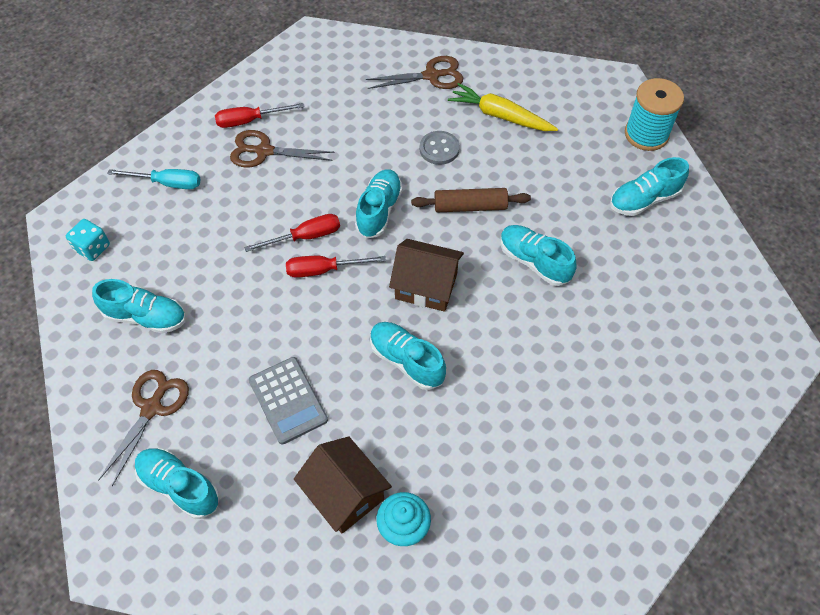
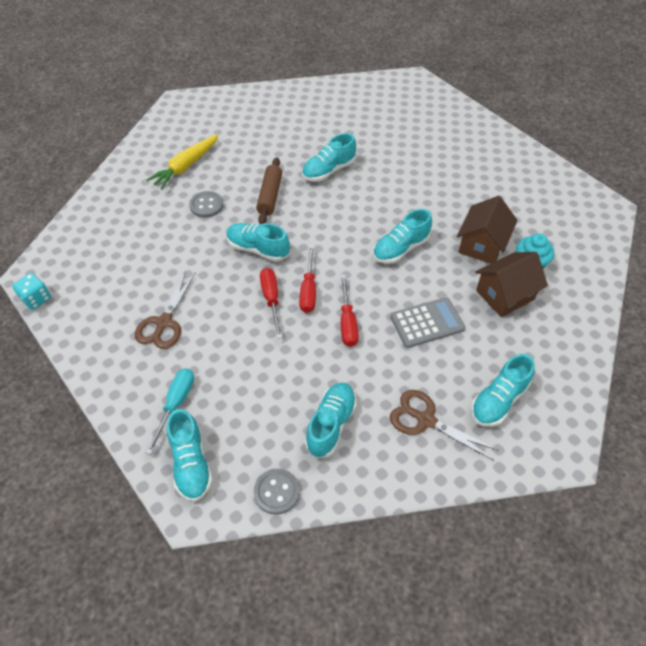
camera: 80 degrees left, 5 degrees down
(73, 281) = (276, 492): none -> grey button
(92, 248) = (239, 474): turquoise dice -> turquoise dice (36, 299)
(249, 121) = (121, 332): red screwdriver -> red screwdriver (347, 322)
(426, 286) = (337, 230): brown house -> brown house (482, 245)
(431, 76) = (124, 200): brown scissors -> none
(644, 199) = (290, 110): turquoise shoe -> turquoise shoe (191, 463)
(646, 134) = (234, 99): turquoise spool -> none

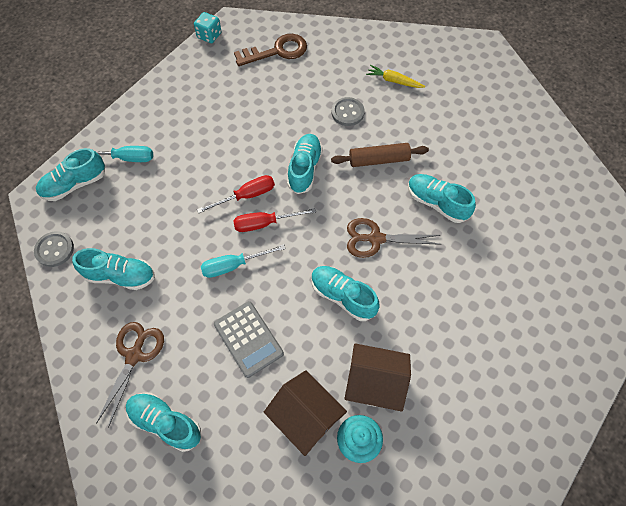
camera: 75 degrees right, 10 degrees up
(97, 243) = (277, 51): none -> brown key
(164, 323) = (203, 124): brown scissors -> brown scissors (375, 239)
(186, 166) = (394, 81): yellow carrot -> yellow carrot, size x0.64
(347, 322) = (234, 265): red screwdriver -> turquoise screwdriver

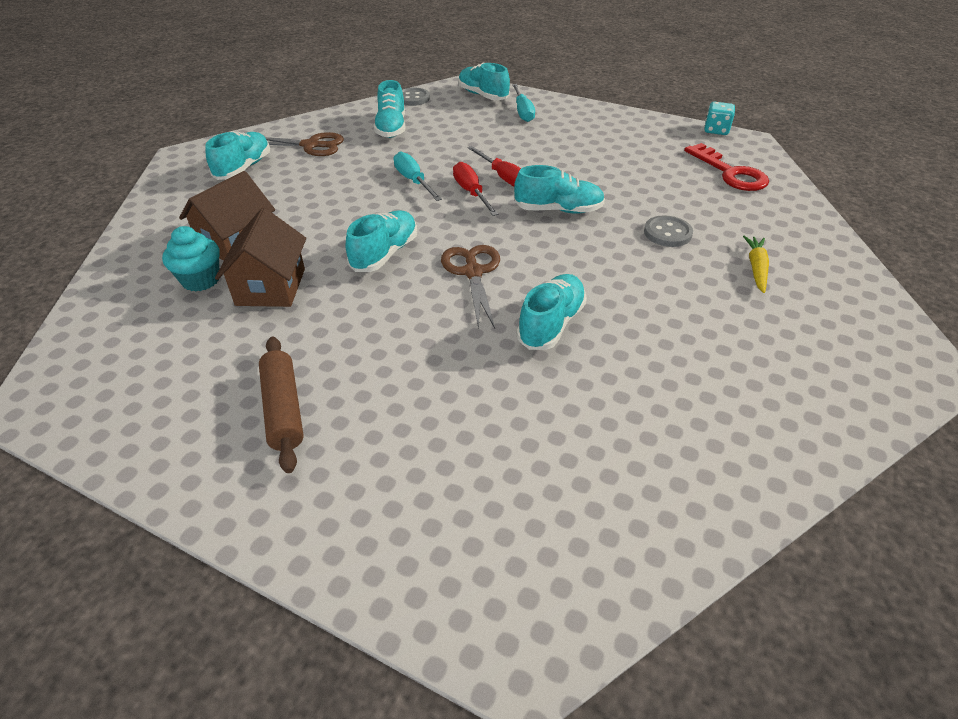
camera: 80 degrees right, 20 degrees down
(248, 339) = (328, 199): grey calculator -> none
(277, 51) = (730, 173): brown key -> red key
(379, 160) = (601, 265): brown rolling pin -> brown rolling pin (283, 409)

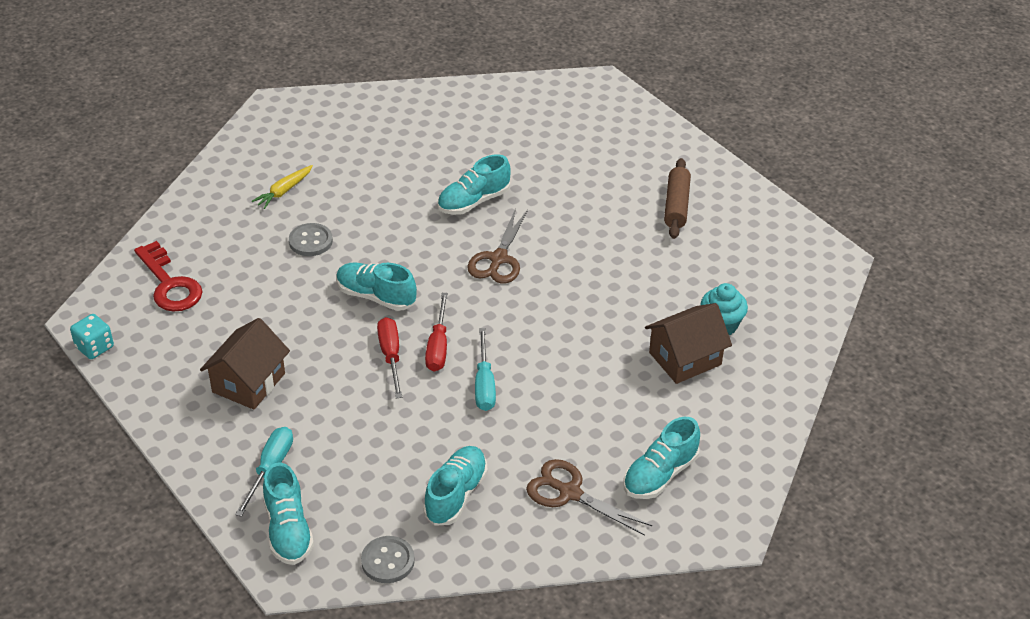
camera: 155 degrees left, 0 degrees up
(271, 287) = (664, 299): brown house -> brown house (248, 383)
(384, 254) = (559, 301): turquoise shoe -> none
(730, 173) = (169, 284): red key -> red key turned 150 degrees clockwise

